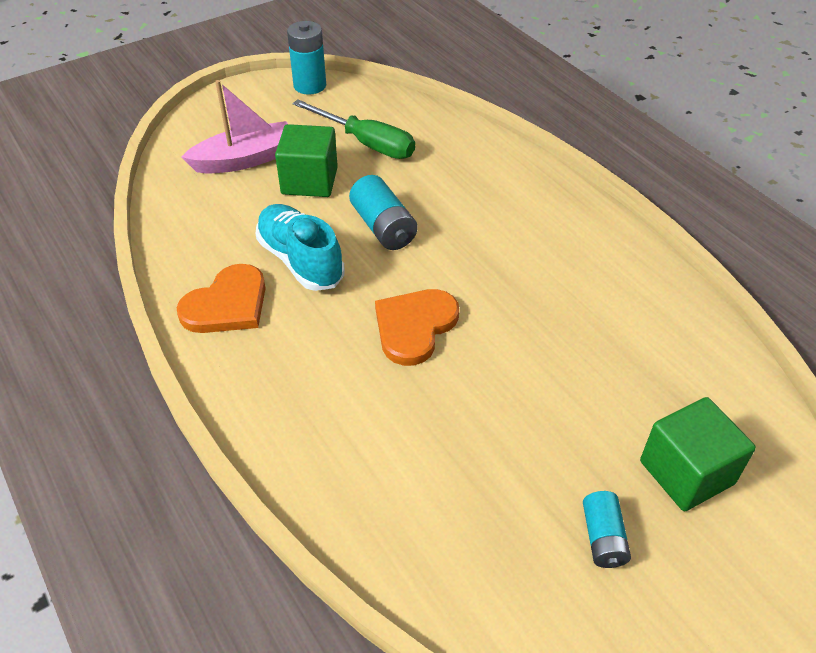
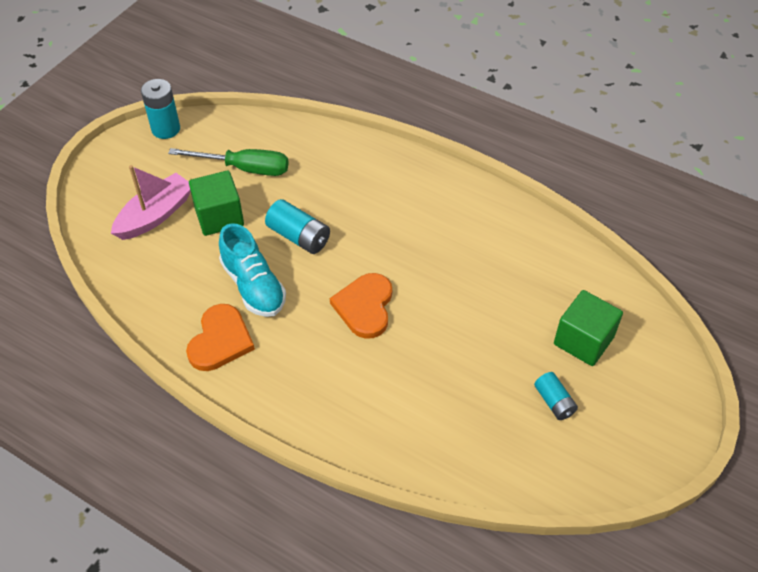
camera: 25 degrees left, 5 degrees up
(300, 261) = (253, 286): turquoise shoe -> turquoise shoe turned 150 degrees counterclockwise

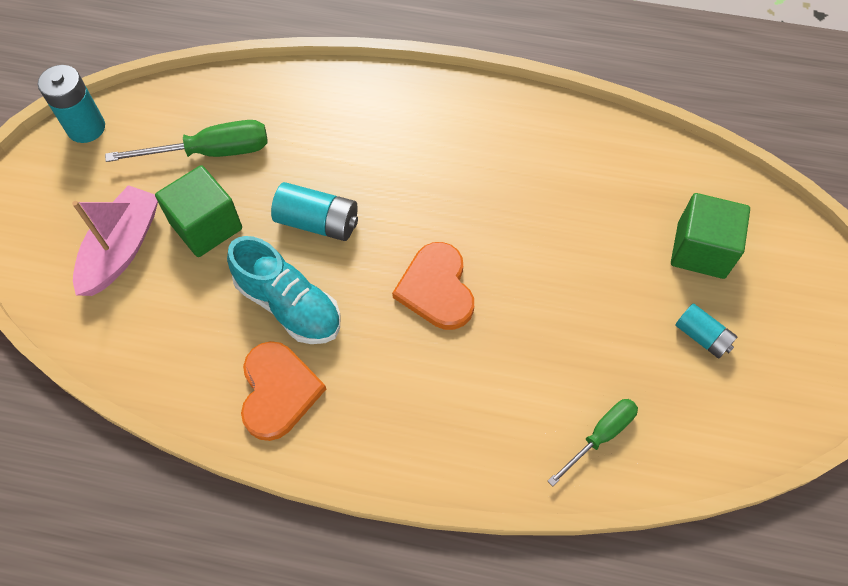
camera: 20 degrees left, 10 degrees up
(441, 445) = (600, 436): none -> green screwdriver

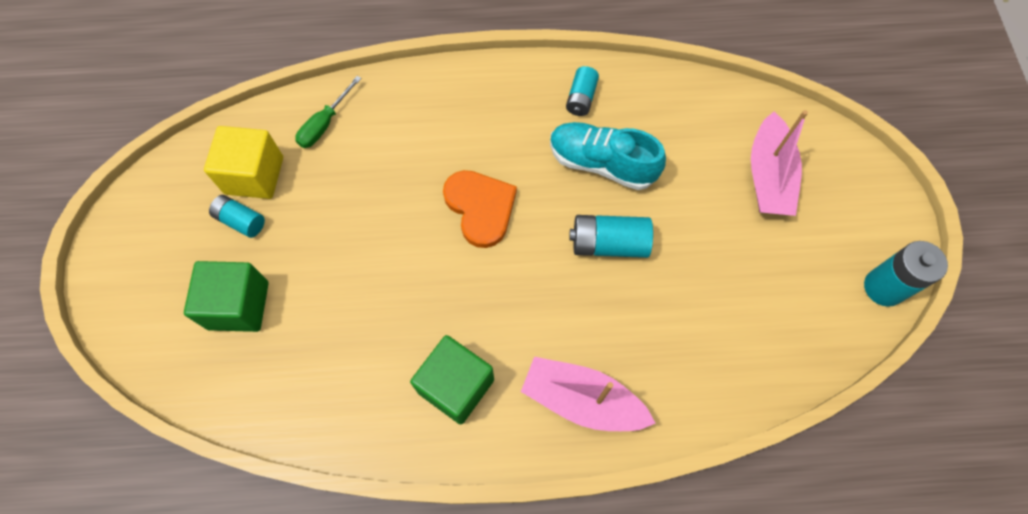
camera: 165 degrees right, 5 degrees up
(206, 226) = (707, 215): green cube -> green cube (456, 386)
(211, 152) = (745, 292): green screwdriver -> none
(278, 391) = (581, 98): orange heart -> turquoise battery
(394, 106) = (582, 400): none -> pink boat
(688, 388) = (254, 175): none -> yellow cube

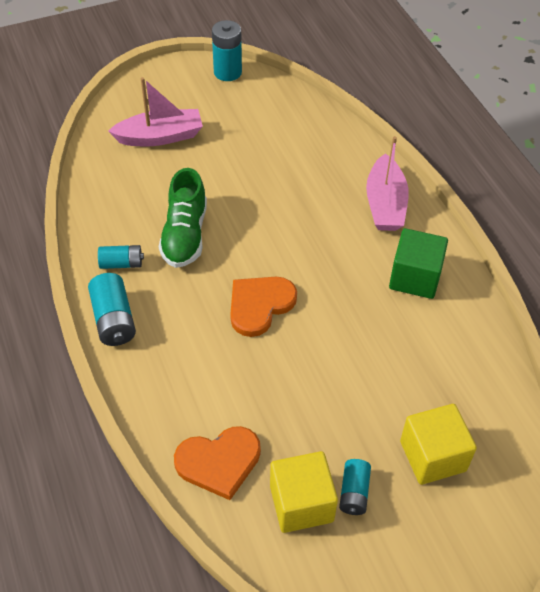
camera: 110 degrees left, 15 degrees down
(238, 305) = (432, 456): green cube -> yellow cube
(324, 124) = (219, 462): green screwdriver -> orange heart
(602, 164) = (185, 235): turquoise shoe -> green shoe
(608, 244) = (257, 215): turquoise battery -> turquoise battery (114, 319)

